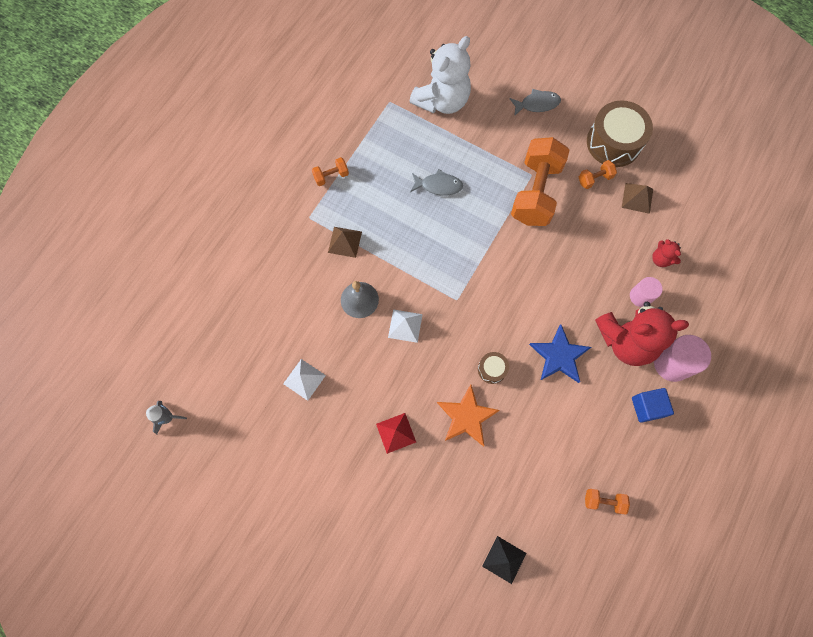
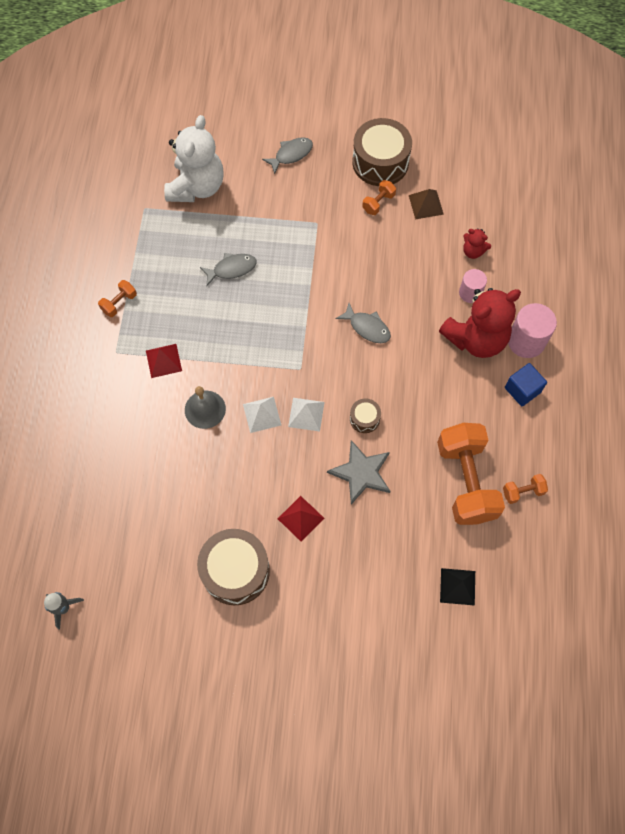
camera: 25 degrees left, 5 degrees down
(304, 379) = (186, 508): white pyramid -> white pyramid (306, 414)
(320, 453) = (235, 571): none -> brown drum
(344, 242) = (163, 360): brown pyramid -> red pyramid
(466, 417) = (361, 473): orange star -> grey star
(532, 288) = (367, 327): none -> grey fish
(535, 192) = (328, 238): orange dumbbell -> orange dumbbell (465, 481)
(559, 356) = (421, 379): blue star -> none

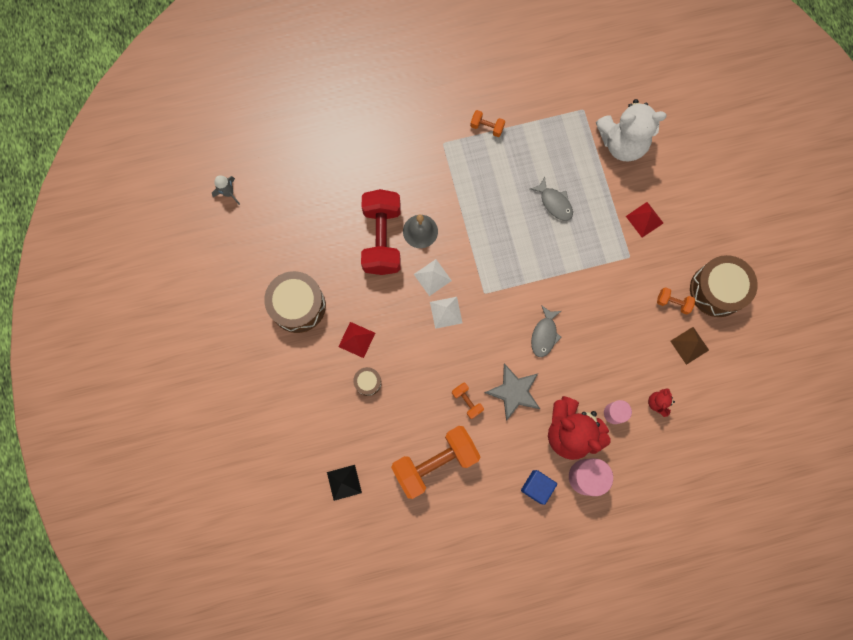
camera: 70 degrees right, 10 degrees up
(163, 360) = (450, 182): red pyramid -> red pyramid (644, 219)
(196, 452) = (382, 239): none -> red dumbbell
(291, 154) = (690, 209): grey fish -> none
(361, 473) = (411, 374): grey star -> grey star (514, 392)
(364, 419) = (459, 361): brown drum -> brown drum (368, 382)
(522, 491) = (443, 513): orange dumbbell -> orange dumbbell (467, 401)

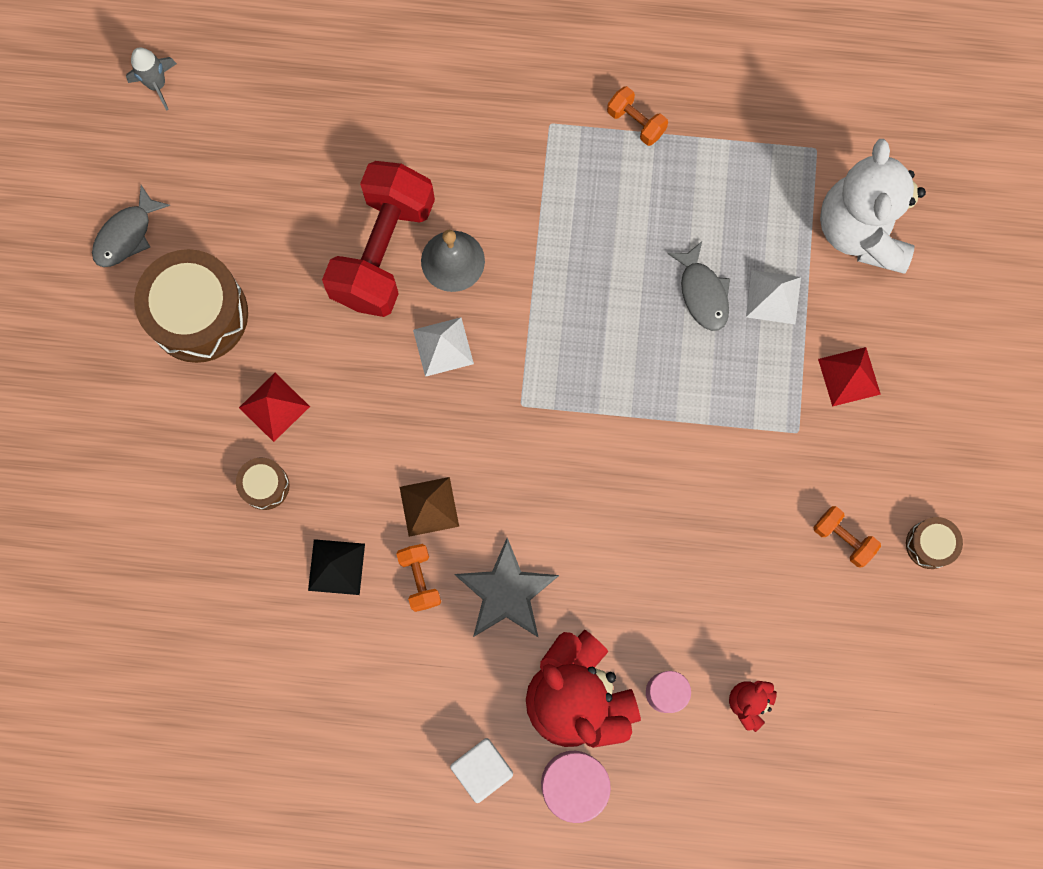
camera: 20 degrees right, 0 degrees up
(344, 482) = (160, 640): black pyramid -> black pyramid (336, 567)
(435, 462) = (326, 662): orange dumbbell -> none
(446, 312) = (443, 414): white pyramid -> white pyramid (773, 297)
(537, 487) = (482, 769): blue cube -> white cube
(544, 335) = (596, 514): grey fish -> grey fish (127, 235)
(622, 143) = (861, 230): white teddy bear -> white teddy bear turned 75 degrees clockwise
(689, 345) = (843, 623): brown pyramid -> brown pyramid (429, 506)
(717, 290) = (930, 544): brown drum -> brown drum, size x0.48

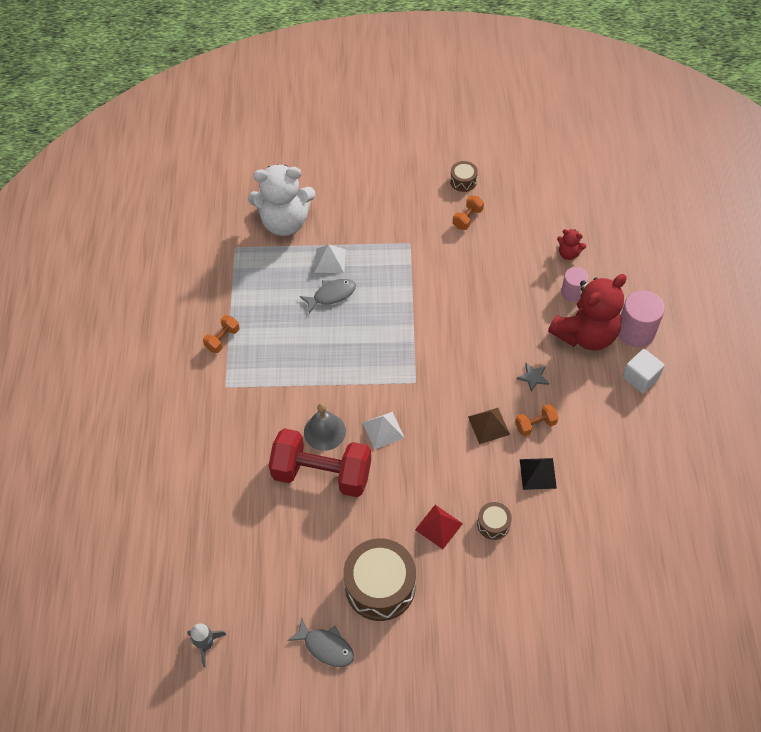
camera: 95 degrees left, 20 degrees down
(506, 592) = (533, 377): grey star -> grey star, size x0.51
(849, 376) = (373, 222): red pyramid -> none

